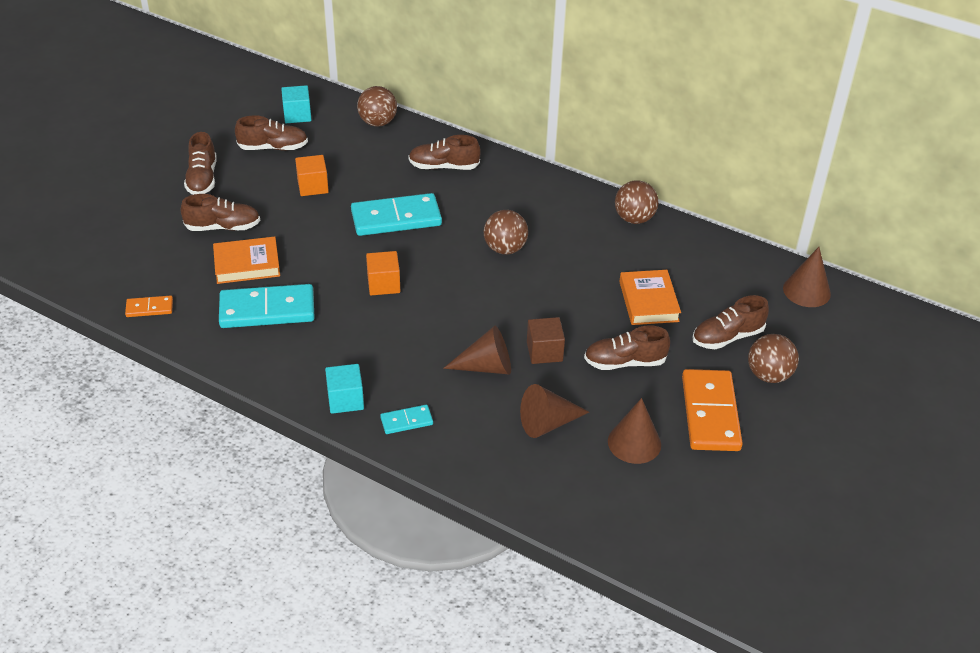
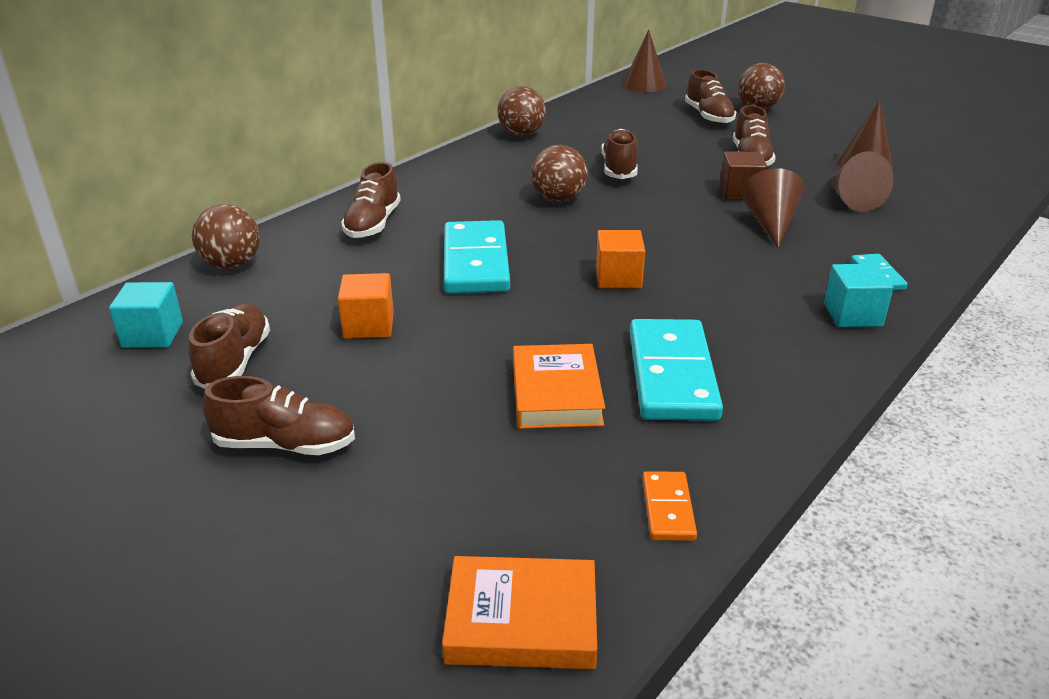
camera: 80 degrees left, 10 degrees down
(223, 227) = (446, 419): brown shoe -> brown shoe (619, 169)
(648, 301) = (657, 140): orange book -> orange book (521, 620)
(710, 413) = (814, 133): orange domino -> none

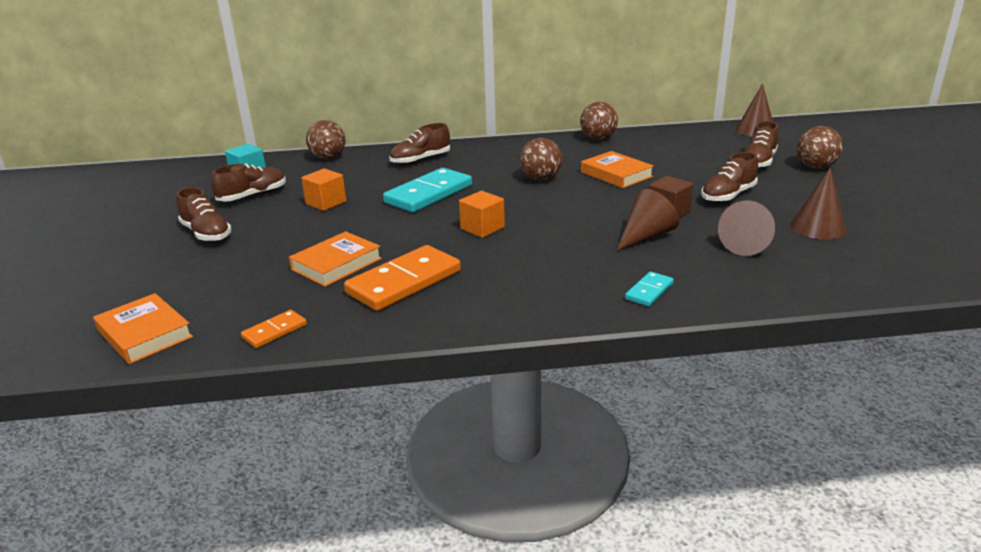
camera: 45 degrees right, 5 degrees down
(619, 169) = (616, 174): brown shoe -> orange book
(671, 374) = (404, 282): turquoise domino -> orange domino
(852, 315) = (575, 303): turquoise cube -> none

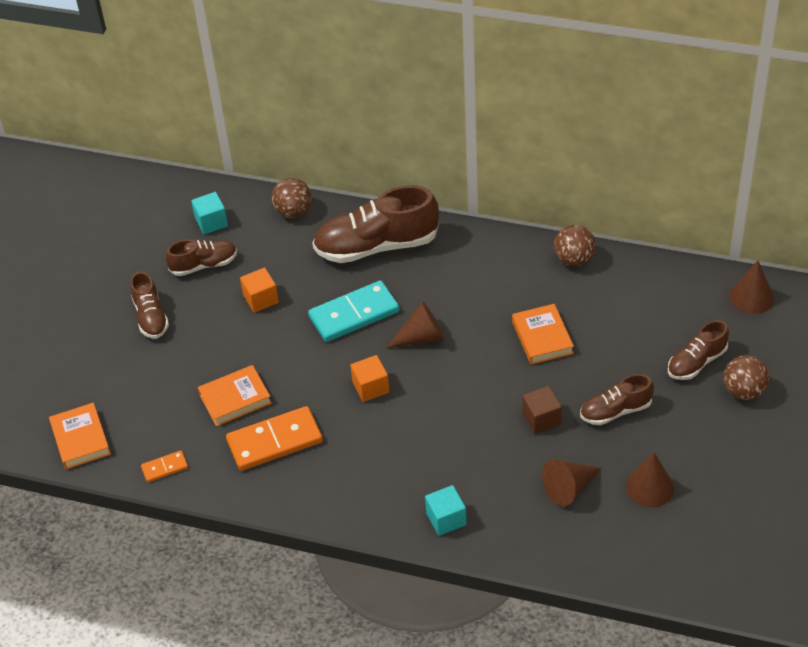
camera: 25 degrees right, 20 degrees up
(420, 160) = (376, 246): brown shoe -> brown shoe, size x1.81
(540, 179) = (467, 321): brown ball -> none
(646, 236) = (496, 447): brown cone -> brown cone (422, 337)
(649, 291) = (446, 519): turquoise domino -> turquoise cube

